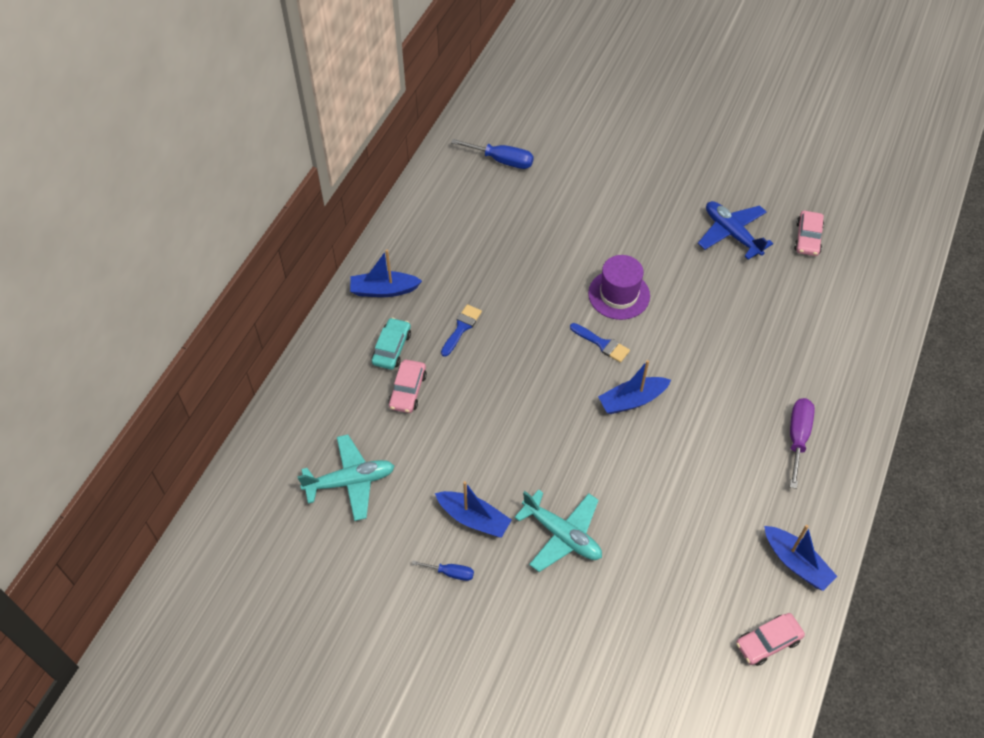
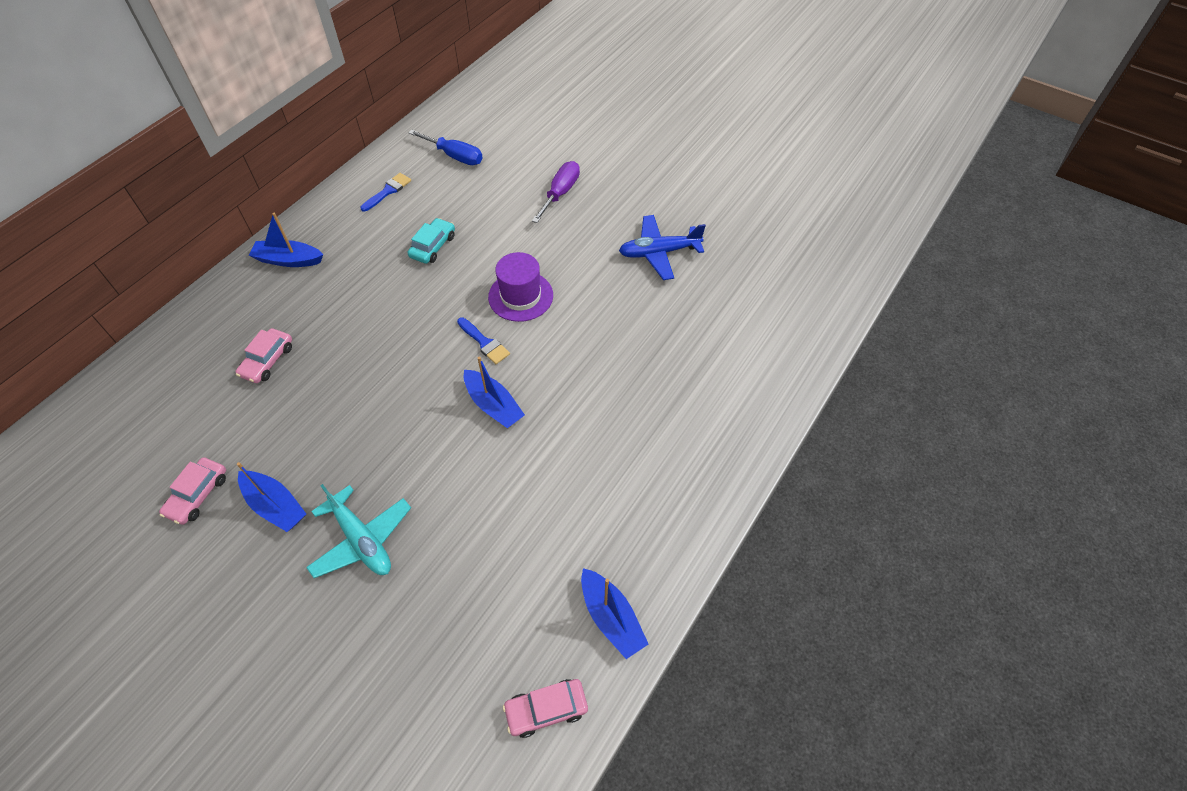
camera: 10 degrees right, 0 degrees up
(350, 481) = (167, 445): turquoise plane -> none
(392, 348) = (271, 316): turquoise car -> turquoise car (433, 246)
(451, 573) = (225, 562): blue screwdriver -> none
(461, 328) = (348, 307): blue brush -> blue brush (388, 191)
(632, 400) = (493, 405): blue boat -> blue boat turned 120 degrees counterclockwise
(731, 234) = (659, 252): blue plane -> blue plane turned 75 degrees counterclockwise
(797, 437) = (659, 473): purple screwdriver -> purple screwdriver (560, 193)
(807, 238) = (737, 267): pink car -> pink car (197, 495)

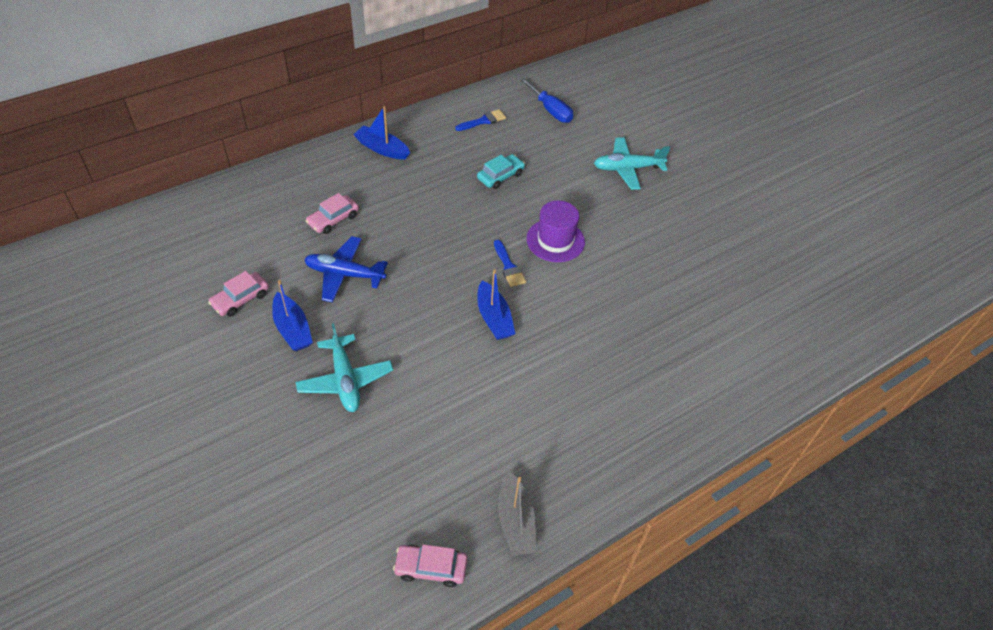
camera: 20 degrees right, 5 degrees down
(560, 193) = (627, 168): purple screwdriver -> turquoise plane
(611, 618) = (515, 521): blue boat -> grey boat
(659, 252) = (692, 246): blue plane -> blue plane (344, 274)

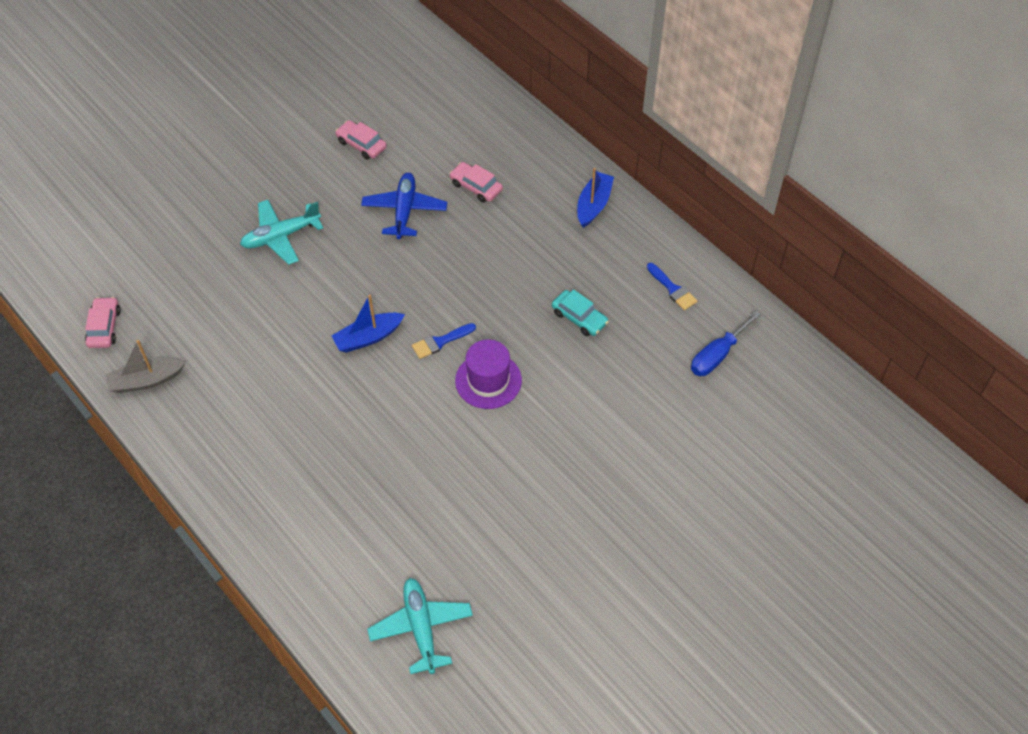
camera: 85 degrees right, 5 degrees up
(292, 329) = (332, 188): blue boat -> none
(627, 168) = (630, 446): turquoise plane -> turquoise plane (421, 628)

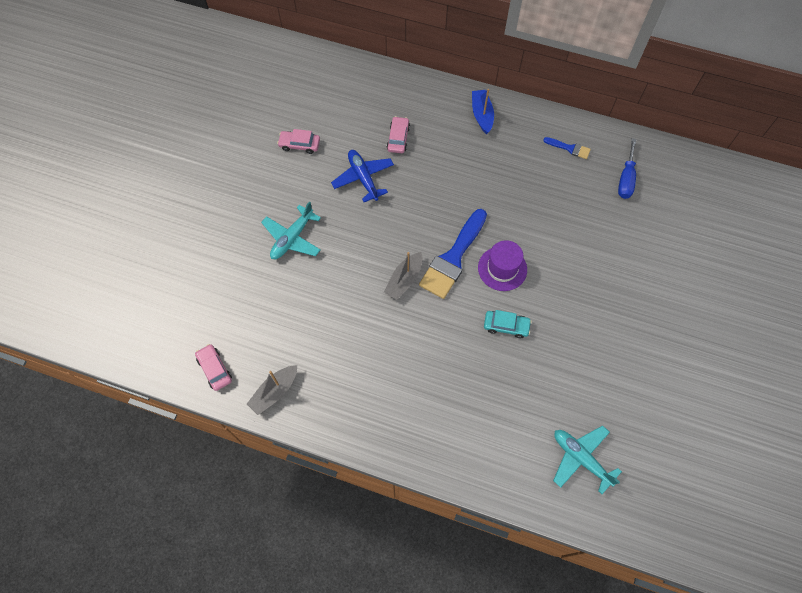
camera: 30 degrees left, 10 degrees up
(368, 337) = (404, 280): blue boat -> grey boat
(440, 341) = (453, 258): blue brush -> blue brush, size x2.12
(476, 187) = (398, 138): pink car -> pink car turned 90 degrees clockwise
(579, 318) = (527, 196): turquoise car -> turquoise car (506, 326)

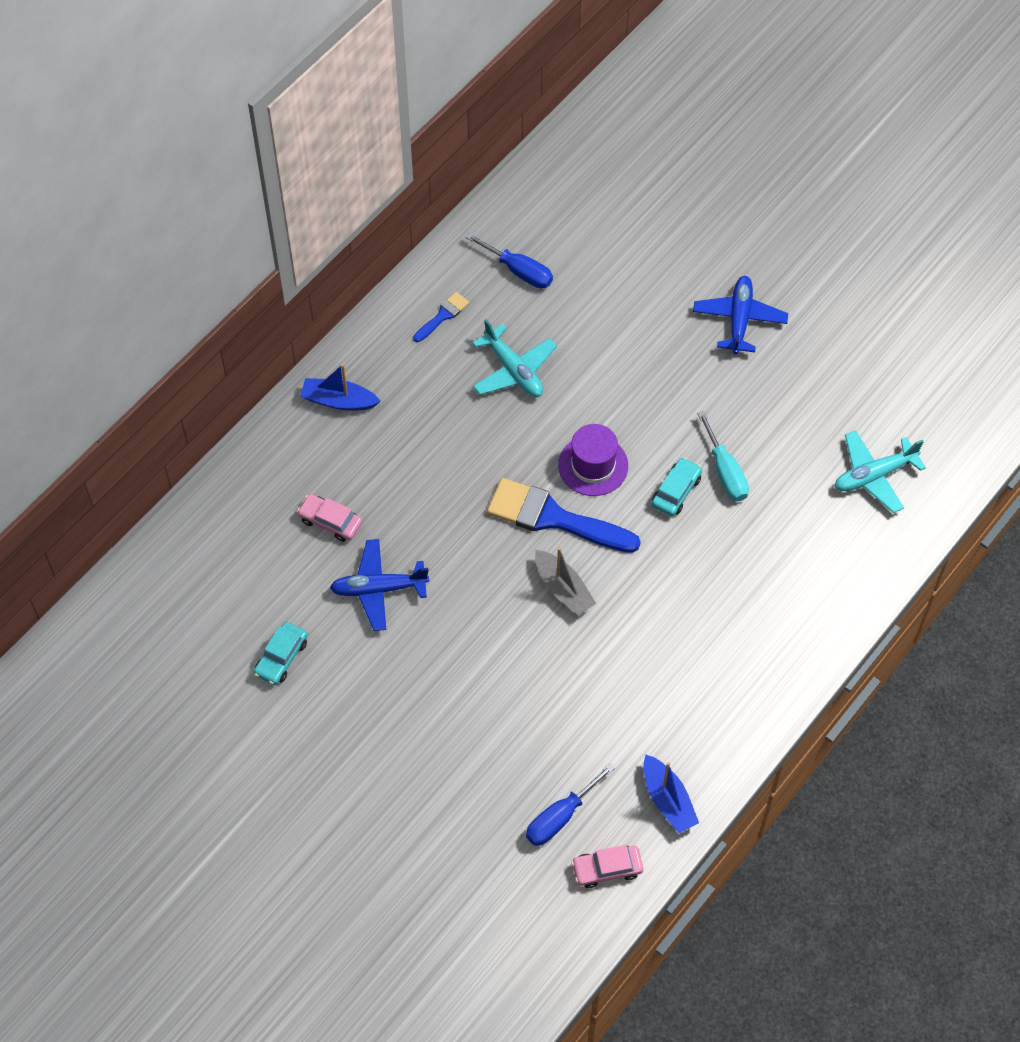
camera: 70 degrees left, 5 degrees down
(243, 329) = (560, 817): none -> blue screwdriver
(274, 392) = (668, 800): grey boat -> blue boat
(292, 238) = (440, 712): turquoise plane -> turquoise plane (513, 370)
(299, 144) = (281, 657): pink car -> turquoise car
(453, 258) = (554, 518): blue brush -> blue brush turned 150 degrees clockwise
(536, 353) = (725, 471): none -> turquoise screwdriver
(663, 325) = (739, 319): none -> blue plane

